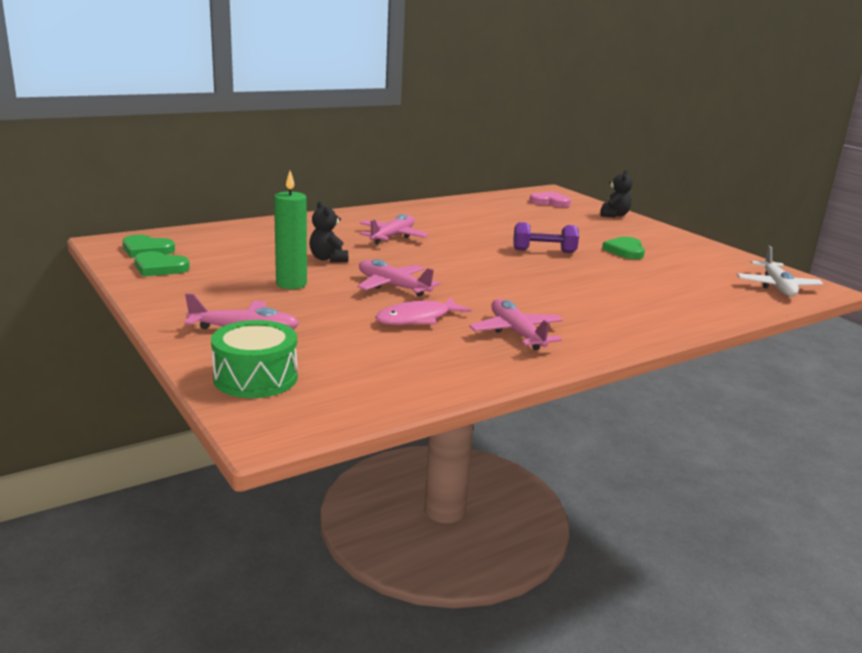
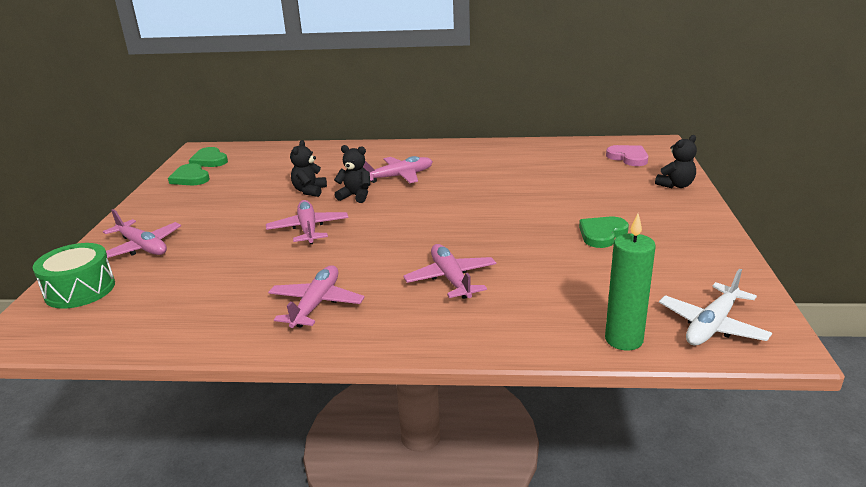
camera: 40 degrees right, 5 degrees up
(291, 284) = (242, 210): green candle -> green candle (624, 340)
(383, 256) = (355, 196): none -> black teddy bear
(417, 319) = (268, 267): pink fish -> none
(544, 251) = (510, 218): purple dumbbell -> none
(582, 296) = (451, 279): none -> pink plane

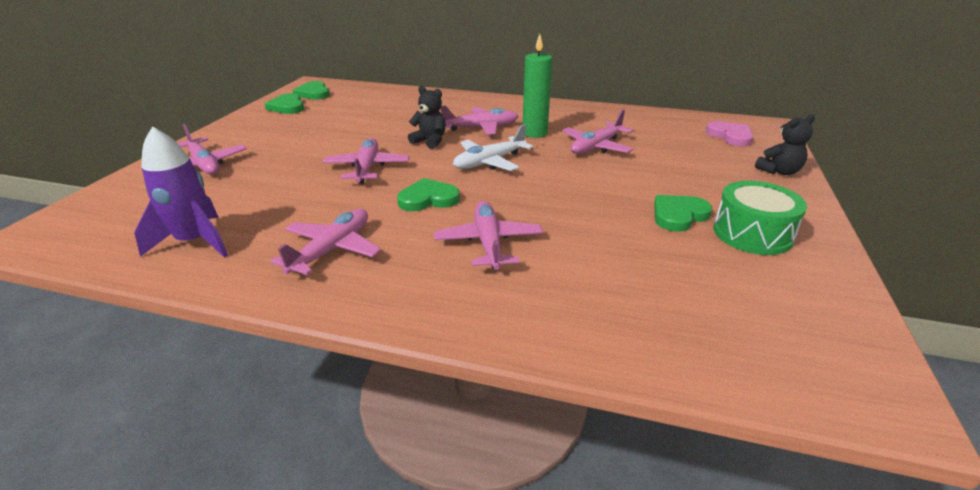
camera: 10 degrees right, 5 degrees up
(80, 290) = (120, 199): green drum -> green drum (752, 234)
(184, 316) = (195, 242): none -> purple rocket
(309, 191) = (388, 131): black teddy bear -> none
(380, 249) = (428, 199): none -> green heart
(513, 182) = (596, 147): none -> pink plane
(624, 340) = (670, 355): green candle -> green candle (534, 133)
(712, 325) = (794, 356): white plane -> white plane (489, 162)

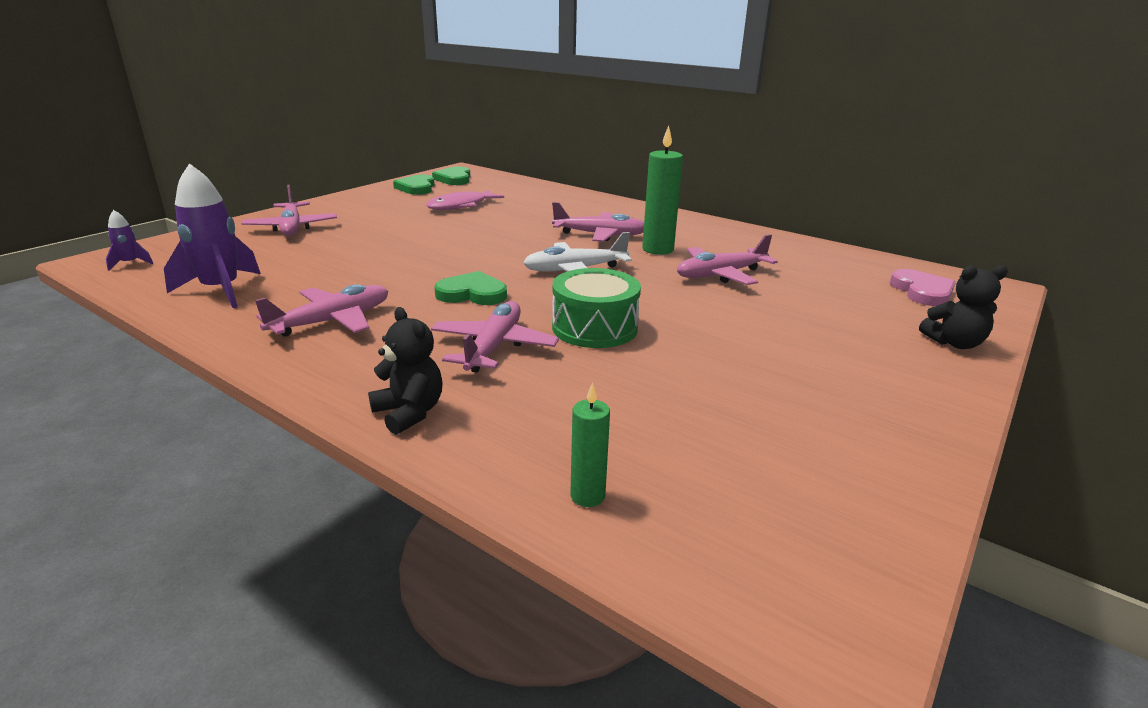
camera: 20 degrees right, 5 degrees down
(66, 233) = (130, 263): none -> purple rocket
(343, 118) = (461, 206): none -> pink fish
(367, 168) = (439, 254): pink plane -> none
(430, 141) = (529, 240): black teddy bear -> black teddy bear (409, 412)
(663, 347) = (587, 496): none -> green candle
(678, 215) = (753, 365): green heart -> none
(752, 234) = (836, 405): green drum -> green drum (594, 327)

